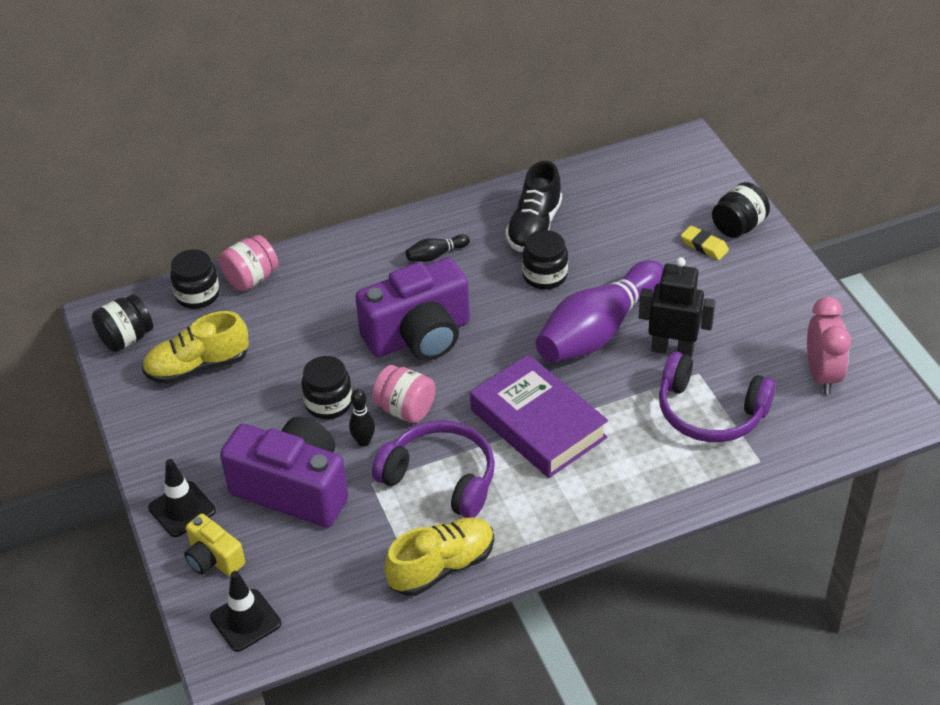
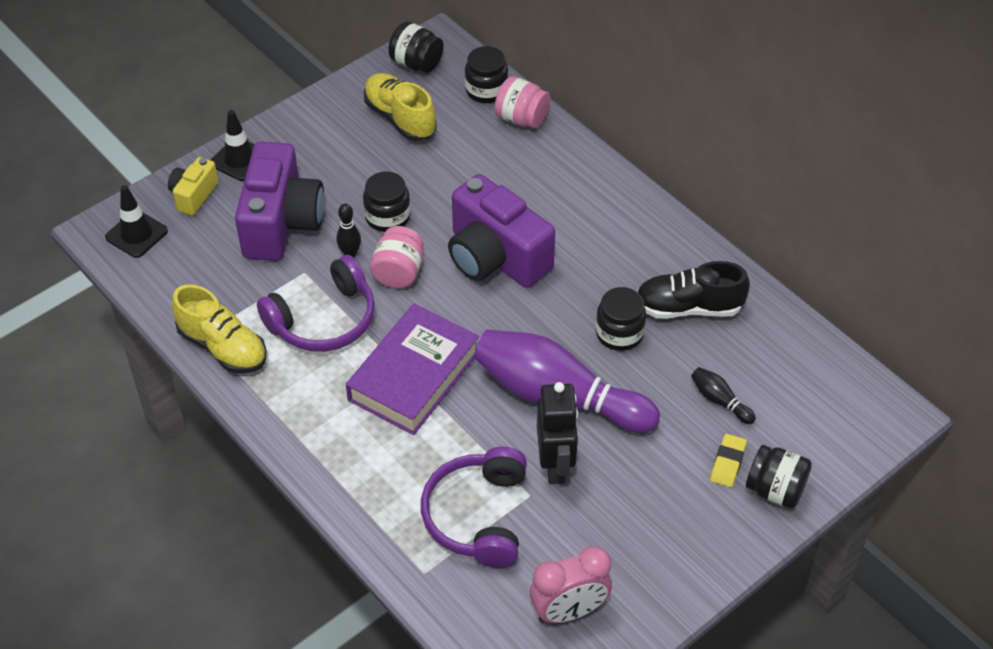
camera: 70 degrees right, 5 degrees up
(436, 255) = (611, 240): black bowling pin -> black bowling pin (720, 400)
(441, 478) = (324, 320): purple headphones -> purple headphones turned 45 degrees clockwise

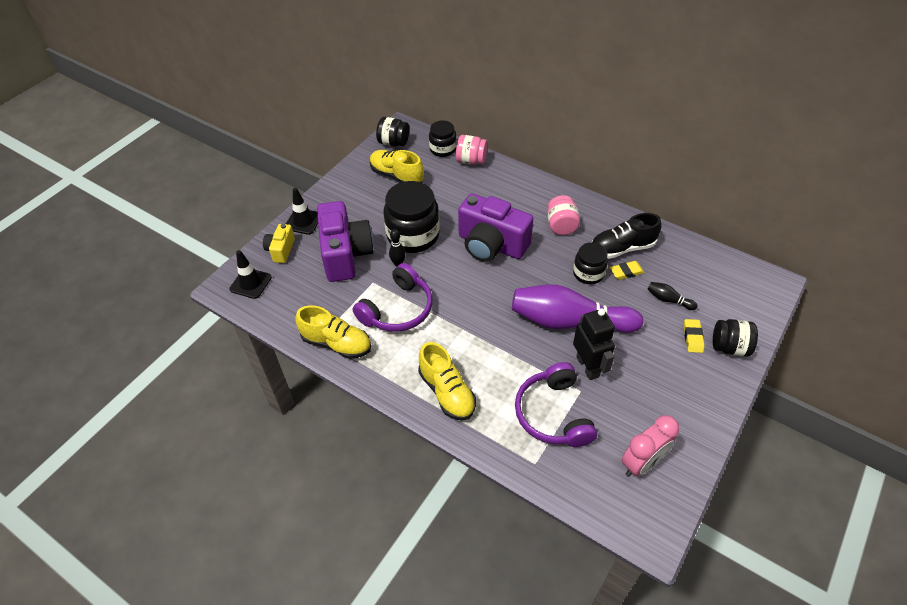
camera: 15 degrees left, 0 degrees up
(345, 450) = (447, 392): none -> yellow shoe
(387, 217) = (413, 236): black jar -> black jar, size x1.76
(398, 272) = (434, 268): pink jar -> pink jar (561, 226)
(413, 376) = (471, 331): purple book -> none
(677, 345) = (626, 272): none -> yellow eraser

